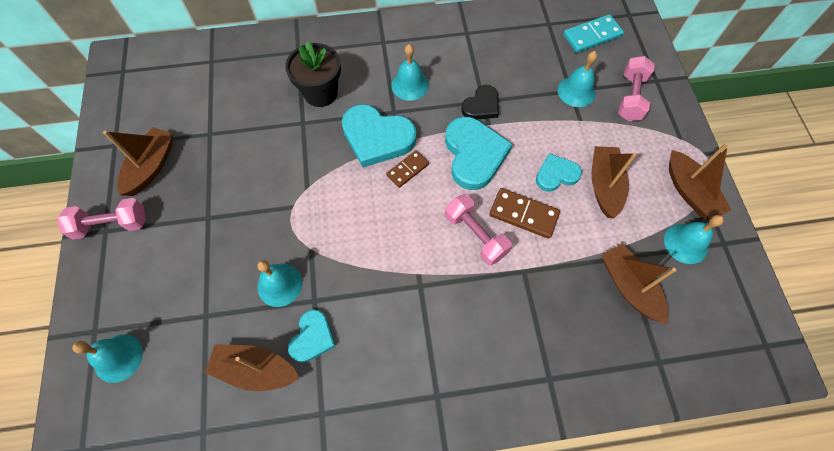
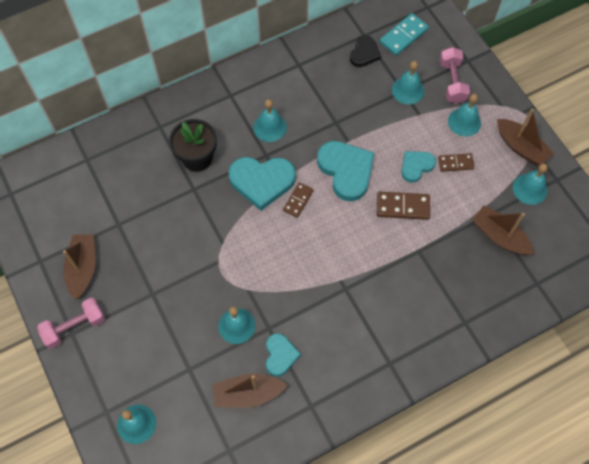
camera: 20 degrees left, 0 degrees up
(475, 235) = (372, 235): pink dumbbell -> none
(481, 105) = (336, 127): black heart -> black heart (364, 53)
(604, 185) = (455, 163): brown boat -> brown domino
(630, 143) = (464, 122): none -> turquoise bell

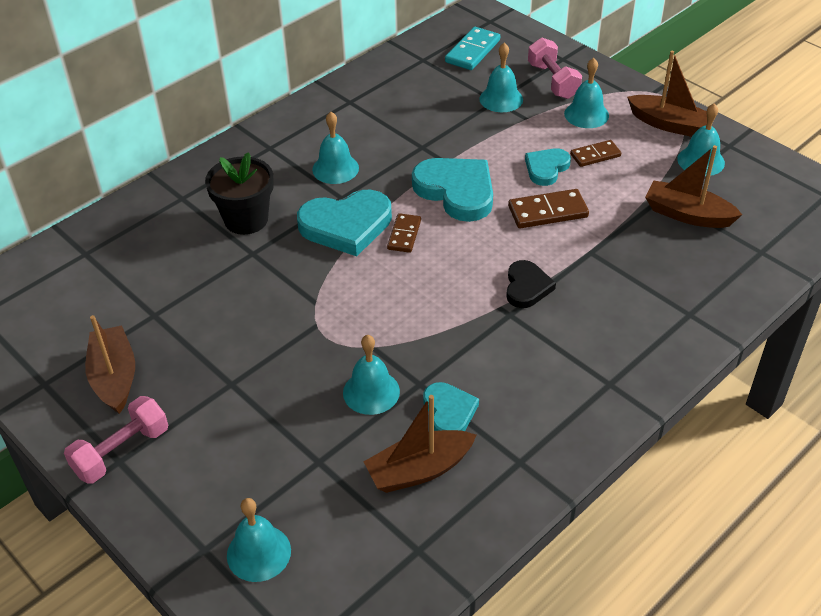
camera: 15 degrees left, 20 degrees down
(364, 53) = (430, 76): black heart -> black heart (527, 287)

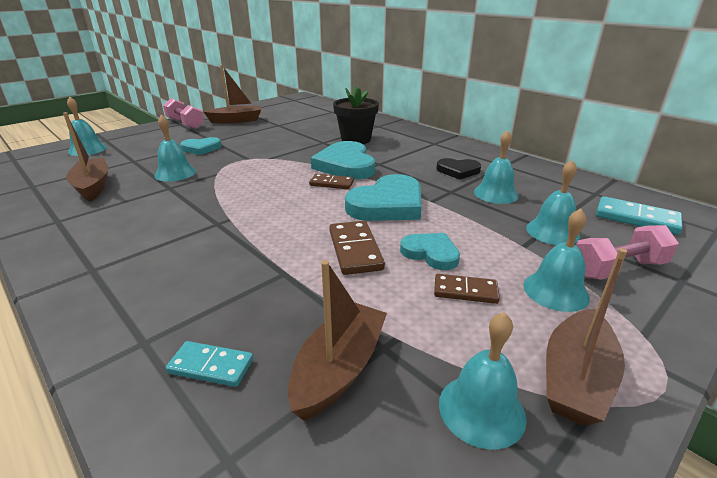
camera: 90 degrees right, 15 degrees down
(335, 168) = (413, 161): turquoise bell -> turquoise bell (495, 193)
(449, 412) = (133, 196): turquoise heart -> turquoise heart (201, 148)
(527, 287) = (247, 233): black heart -> black heart (458, 171)
(595, 155) = (465, 291): brown domino -> brown domino turned 60 degrees counterclockwise
(702, 273) = (211, 366): none -> turquoise domino

